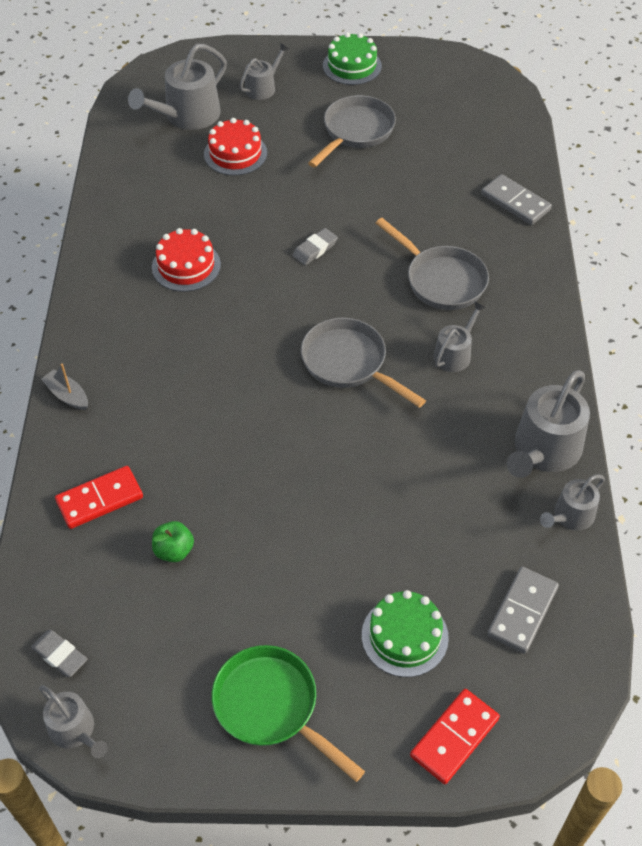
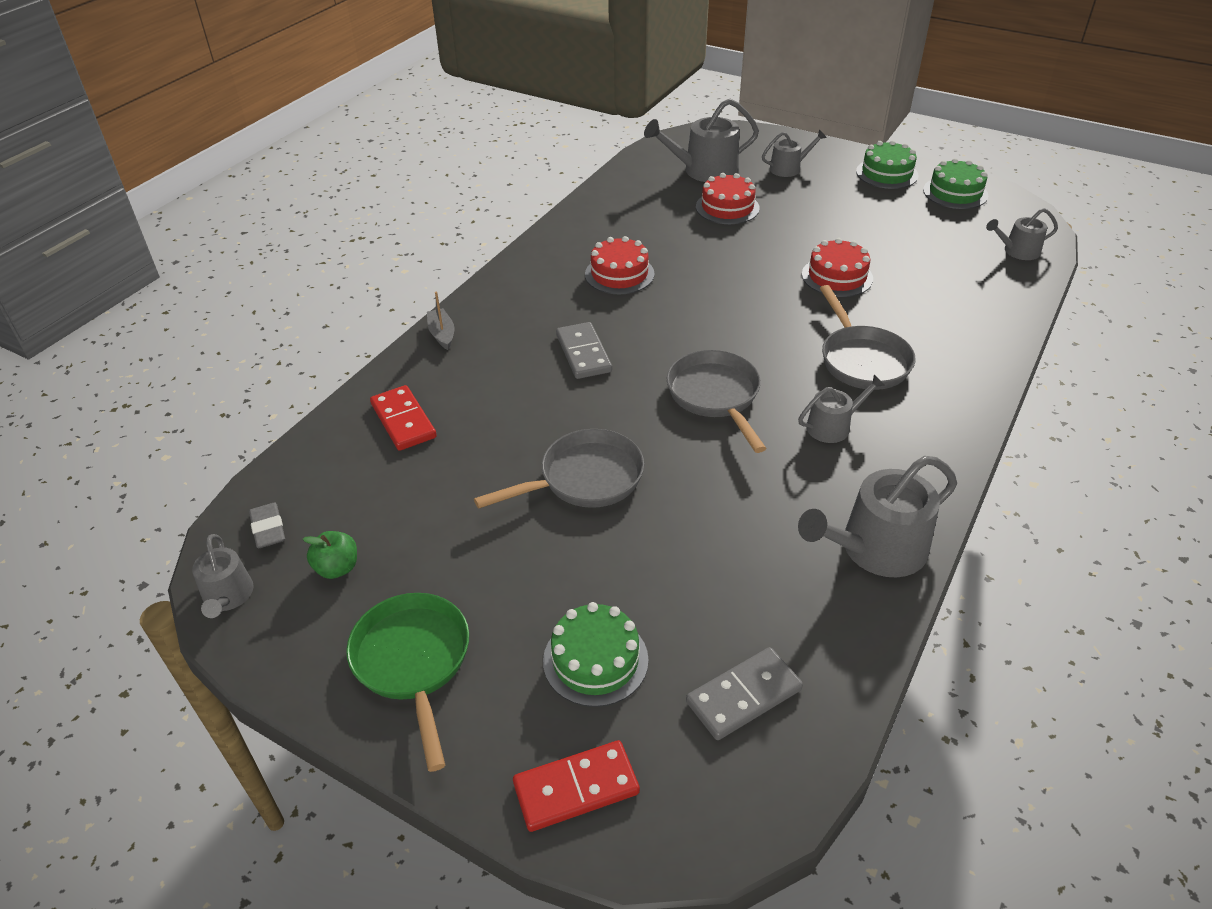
camera: 30 degrees right, 10 degrees down
(99, 499) = (403, 421): red domino -> red domino turned 60 degrees clockwise
(174, 550) = (433, 487): green apple -> green apple (337, 568)
(315, 249) = (749, 297): grey eraser -> none
(355, 132) = (855, 221): grey pan -> grey pan (584, 479)
(374, 199) = (837, 276): none -> red cake
(420, 70) = (955, 193): none -> green cake
(515, 202) = (989, 321): grey domino -> grey domino (583, 353)
(570, 516) = (865, 625): grey watering can -> grey watering can (1017, 251)

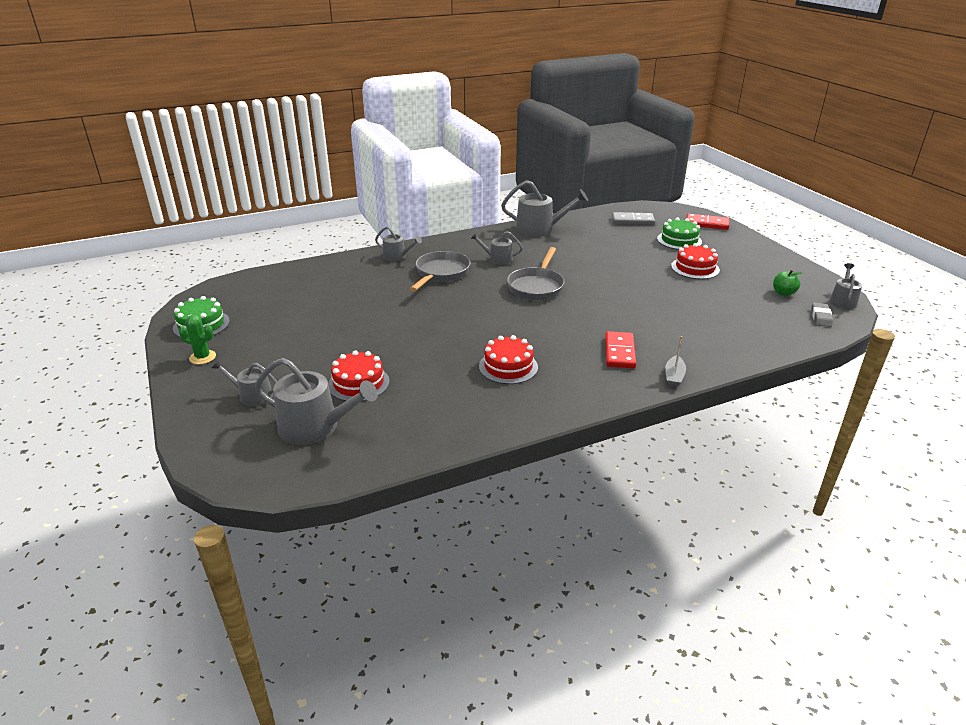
camera: 145 degrees left, 10 degrees down
(403, 421) = (726, 336): red domino -> red domino (619, 352)
(413, 662) = (754, 260): green pan -> none
(583, 353) = (586, 330): grey domino -> none
(584, 479) = (639, 282): grey pan -> none
(837, 276) = (378, 310): red cake -> red cake (695, 268)
(887, 173) = (202, 357): green cake -> green cactus
(1017, 251) = (259, 282): grey watering can -> grey watering can (397, 257)

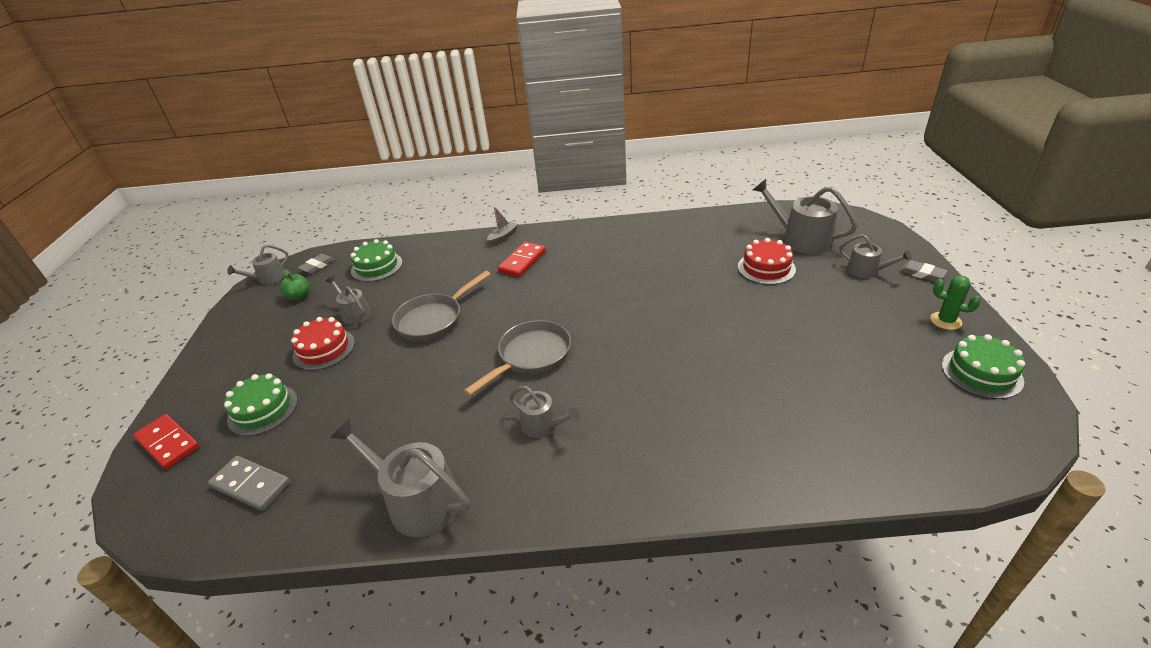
camera: 155 degrees left, 5 degrees up
(195, 401) = (921, 274): none -> grey eraser
(397, 257) = (699, 473): grey watering can -> grey watering can (354, 313)
(441, 273) = (641, 410): grey pan -> grey pan (434, 319)
(508, 367) = (626, 263): red cake -> none
(760, 325) = (377, 266): none -> green cake

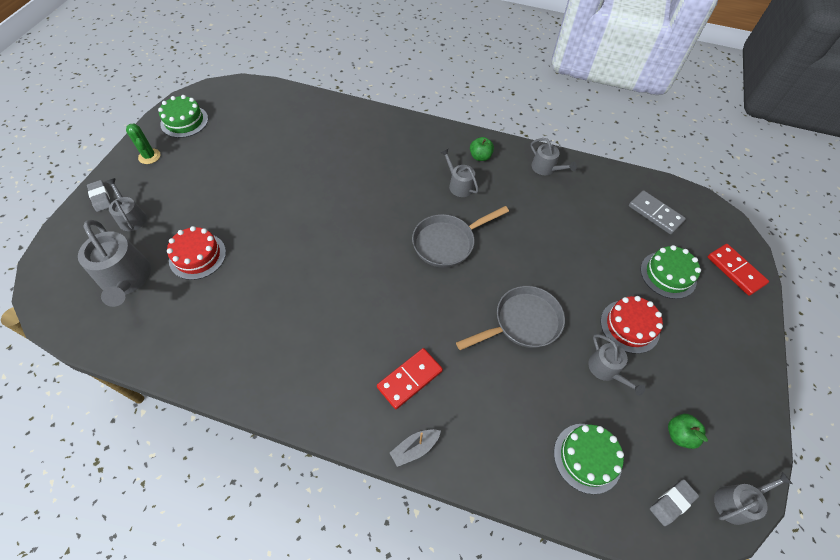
camera: 165 degrees left, 20 degrees up
(417, 501) = (546, 168): grey watering can -> grey watering can, size x0.57
(528, 481) = (480, 157): none -> green apple

